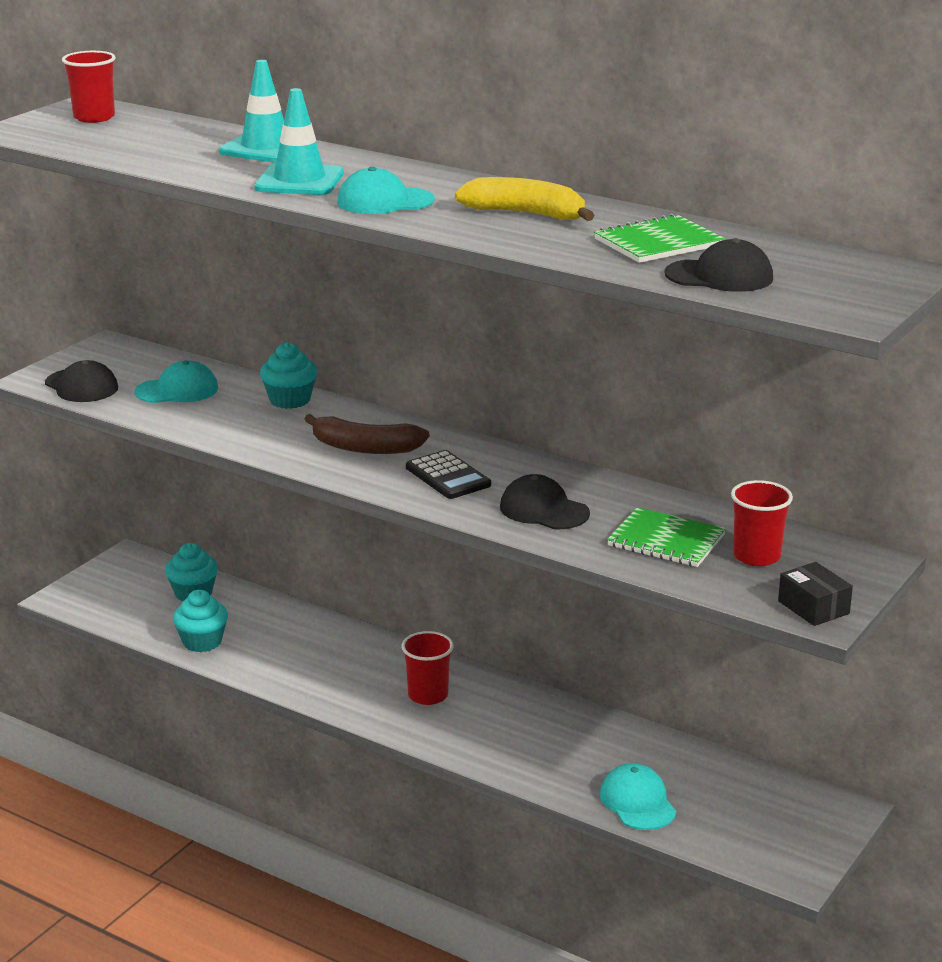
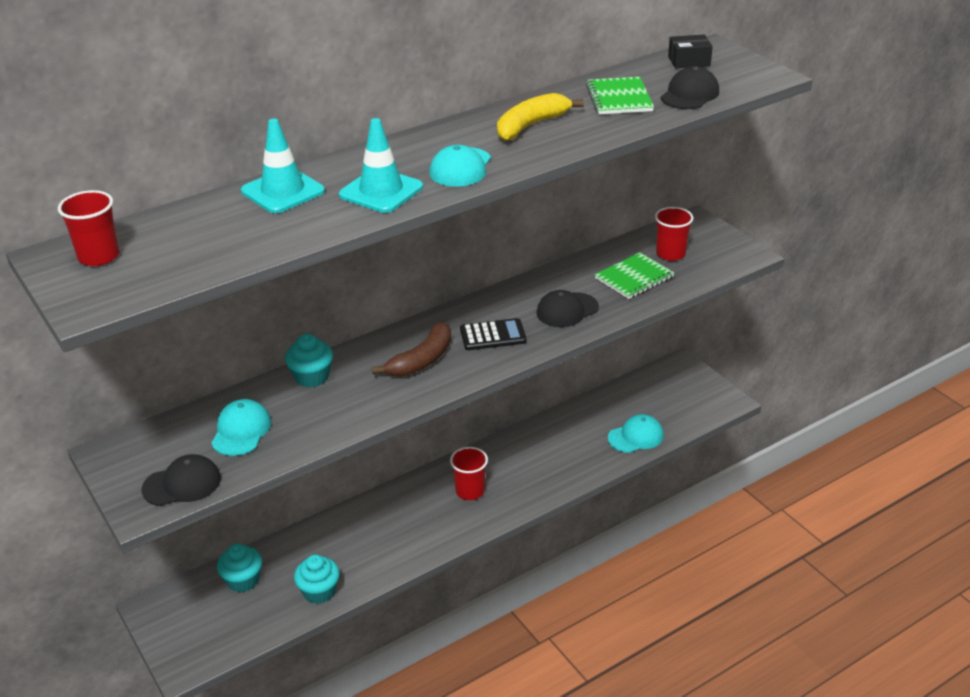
camera: 65 degrees left, 10 degrees up
(637, 802) = (636, 436): turquoise cap -> turquoise cap turned 150 degrees clockwise
(813, 607) = (737, 254): black box -> black box (689, 61)

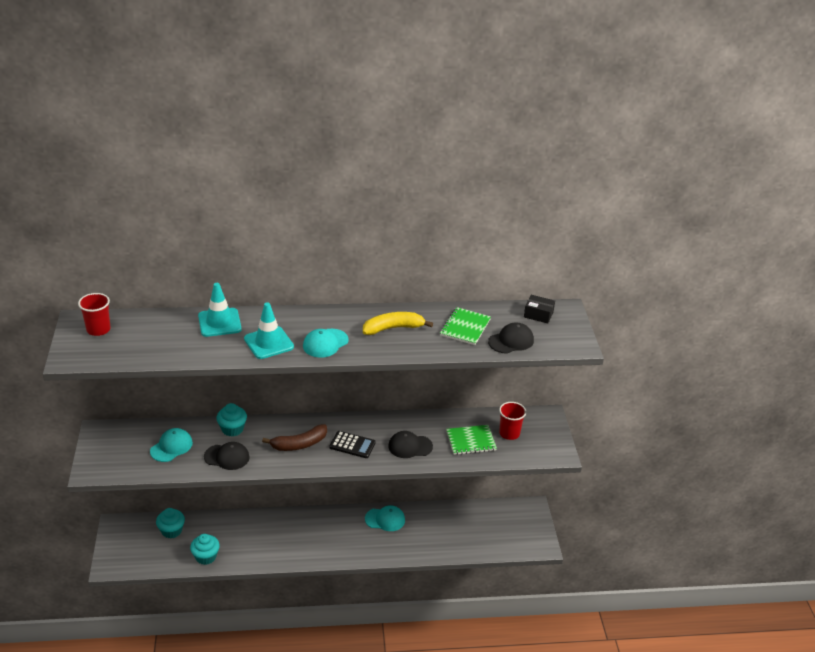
camera: 25 degrees right, 0 degrees up
(182, 484) = (119, 466): black cap -> black cap (227, 457)
(470, 491) = (333, 534): red cup -> none
(636, 436) = (462, 544): turquoise cap -> turquoise cap (385, 519)

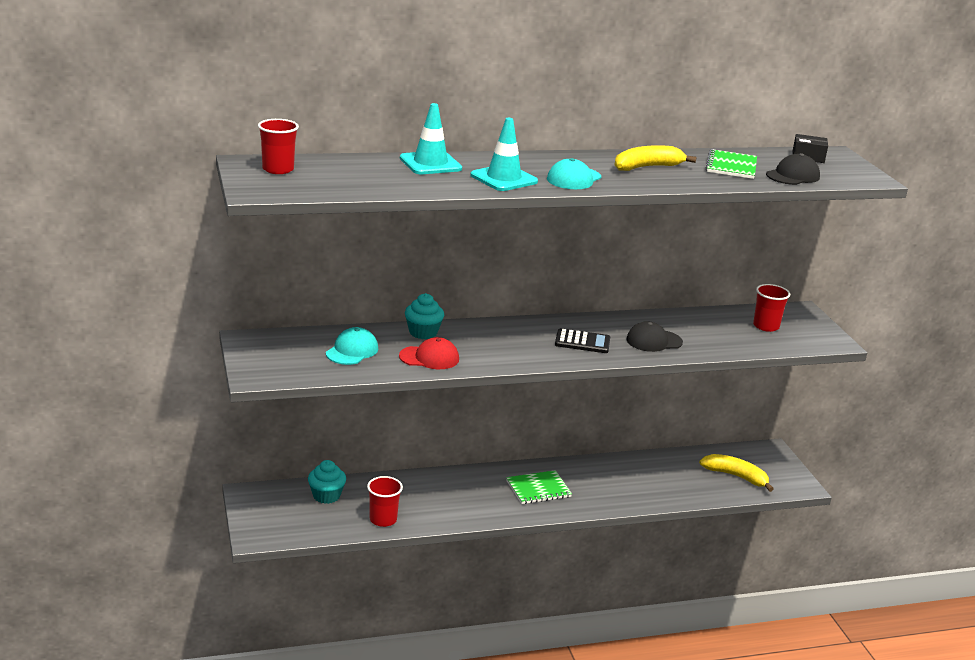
camera: 10 degrees left, 10 degrees down
(206, 557) = (383, 519): turquoise cupcake -> red cup
(227, 457) = (429, 358): black cap -> red cap
(299, 444) = (515, 343): brown banana -> none
(385, 519) = (598, 470): turquoise cap -> none
(471, 441) = (724, 334): green notebook -> green notebook (538, 489)
(493, 533) = (736, 476): none -> yellow banana

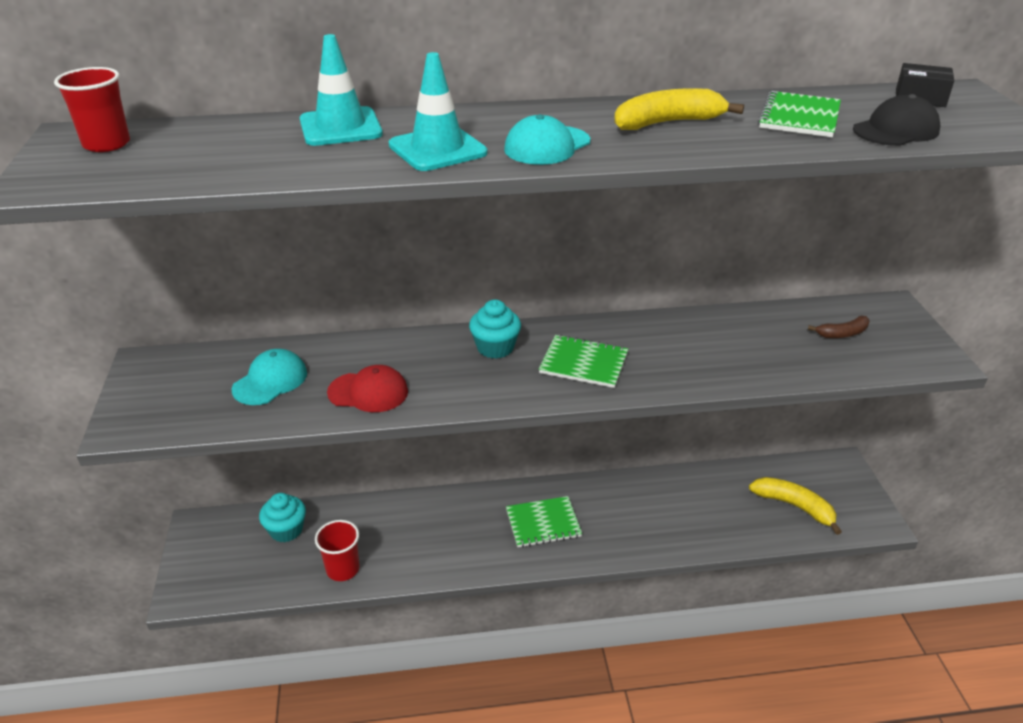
camera: 10 degrees right, 10 degrees up
(423, 332) = (375, 349): turquoise cupcake -> turquoise cupcake (495, 348)
(582, 342) = (584, 363): black calculator -> green notebook
(654, 341) = (682, 360): black cap -> none
(766, 326) = (842, 333): red cup -> brown banana

